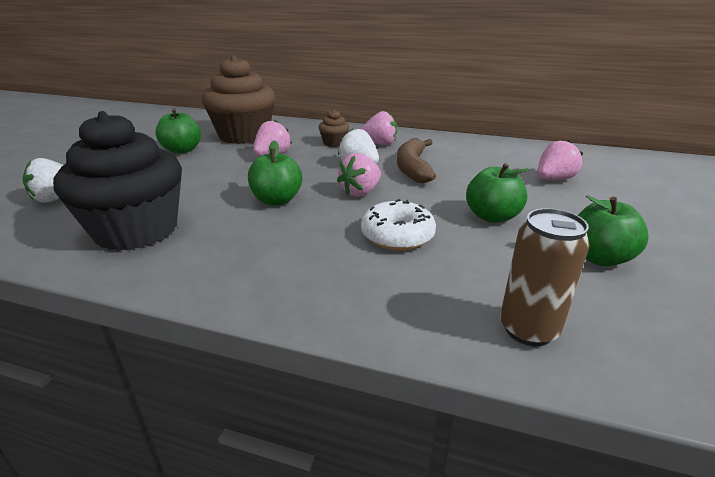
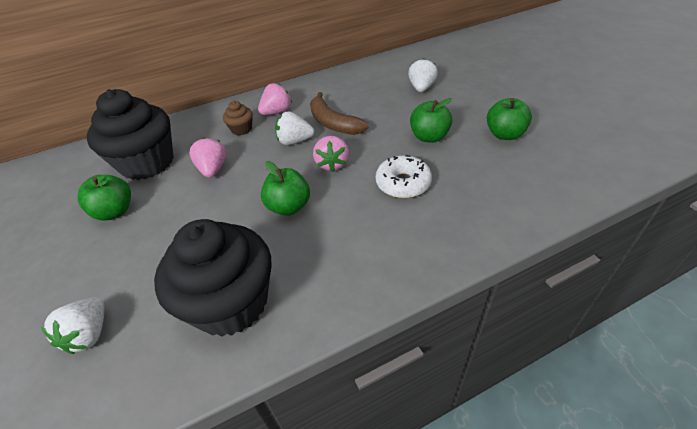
camera: 40 degrees left, 15 degrees up
(244, 135) = (147, 163): brown cupcake -> black cupcake
(528, 329) = (530, 198): brown can -> none
(554, 179) = (421, 88): pink strawberry -> white strawberry

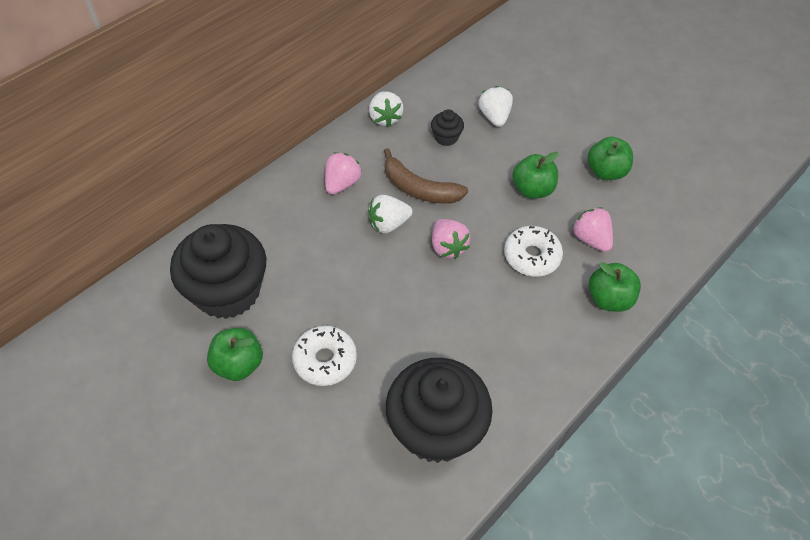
camera: 25 degrees left, 10 degrees up
(89, 334) = (319, 498): white strawberry -> white strawberry (385, 118)
(179, 223) = (325, 360): none -> white donut
(213, 169) = (316, 283): pink strawberry -> pink strawberry (590, 239)
(241, 129) = (314, 218): brown cupcake -> none
(289, 207) = (431, 311): green apple -> green apple (609, 299)
(374, 95) = (446, 137): none -> black cupcake

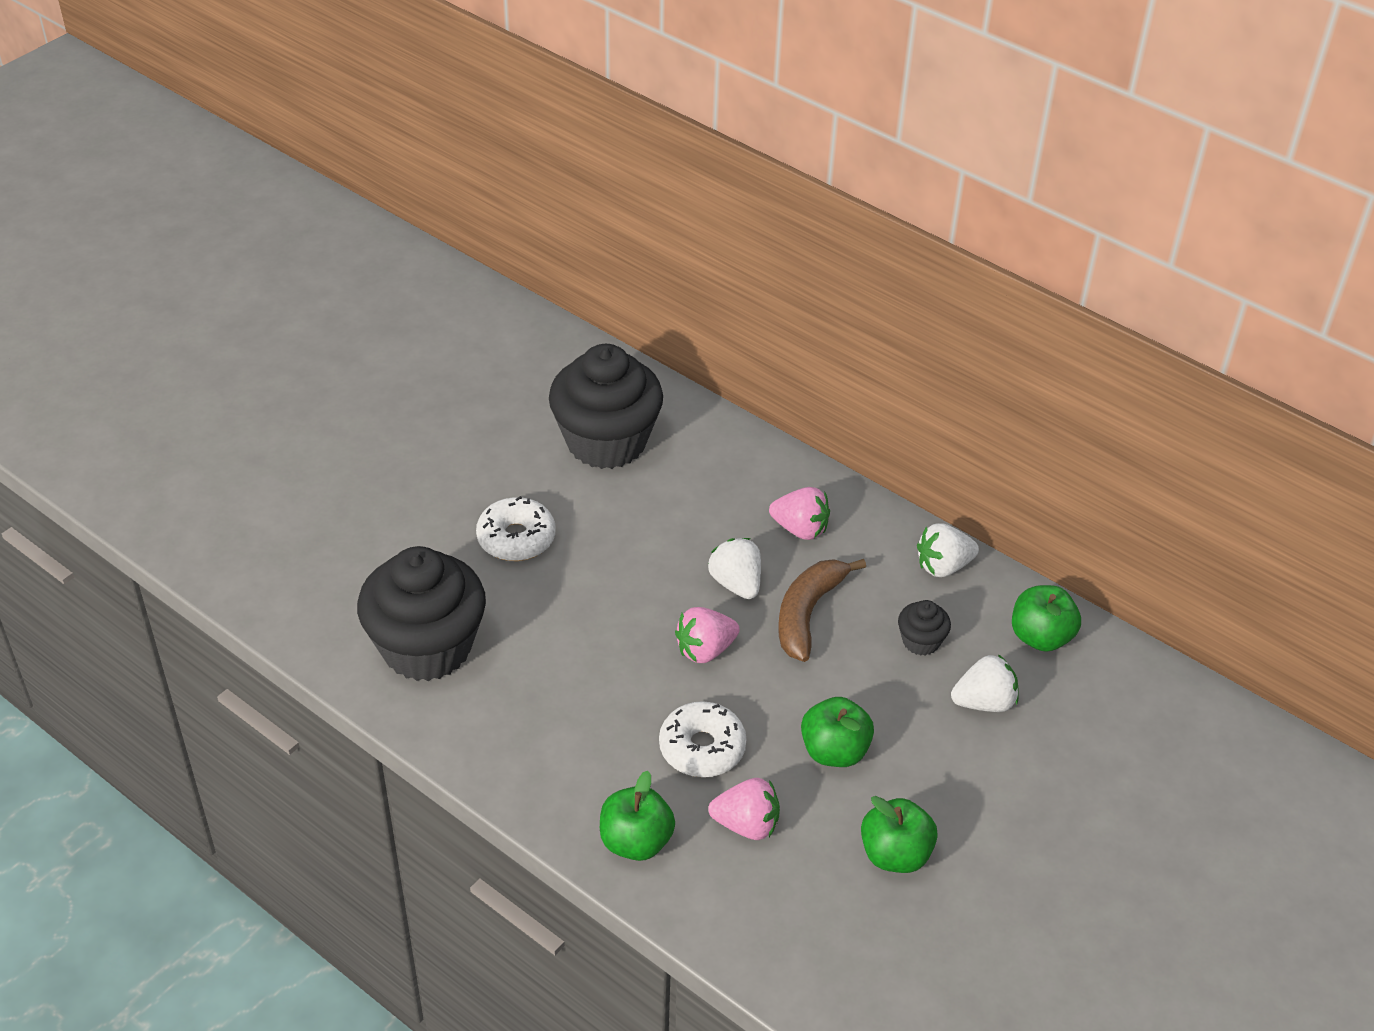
camera: 85 degrees right, 10 degrees down
(238, 364) = (507, 464): green apple -> green apple (1040, 637)
(590, 239) = (746, 825): pink strawberry -> pink strawberry turned 45 degrees clockwise

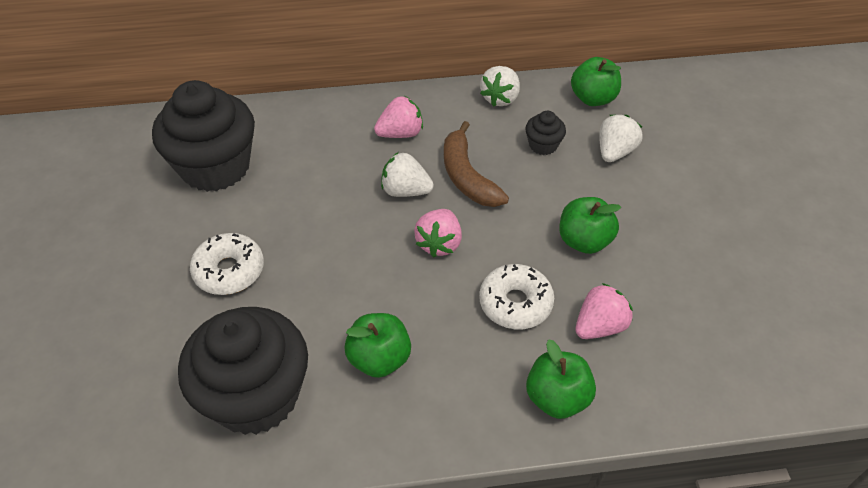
camera: 45 degrees left, 5 degrees up
(895, 854) = (689, 270): green apple -> green apple (379, 359)

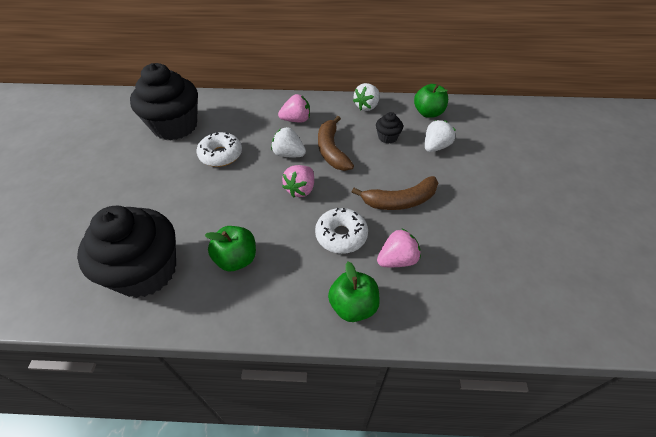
camera: 10 degrees right, 0 degrees up
(229, 271) = (160, 188): white donut -> white donut (221, 155)
(584, 241) = (400, 201): green apple -> brown banana

